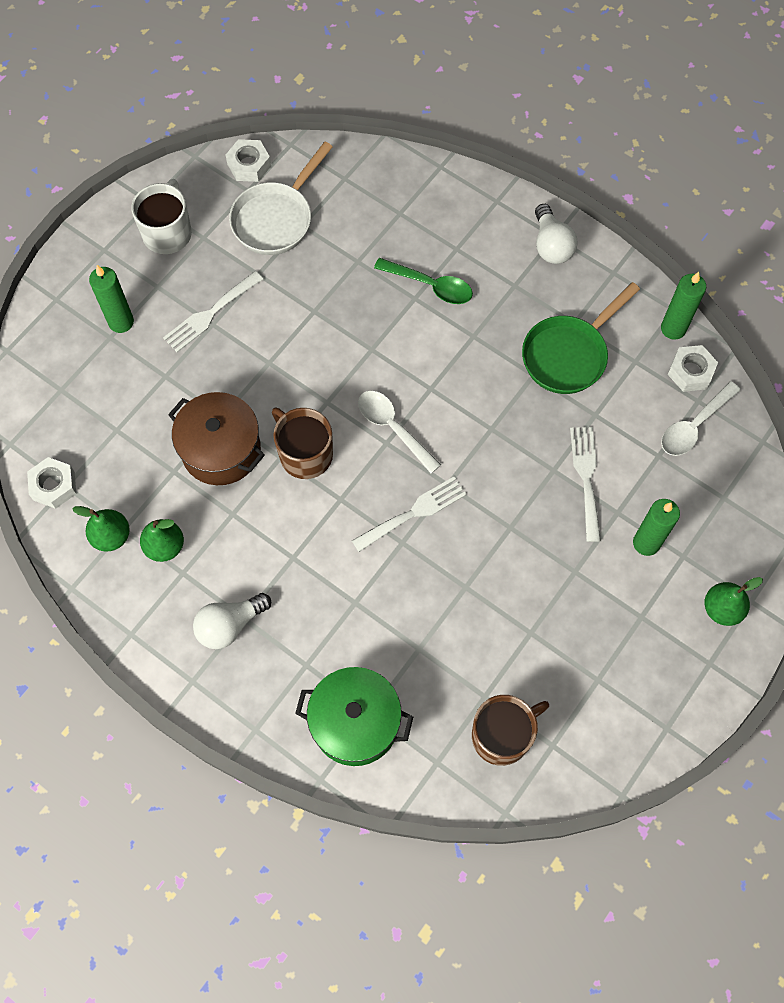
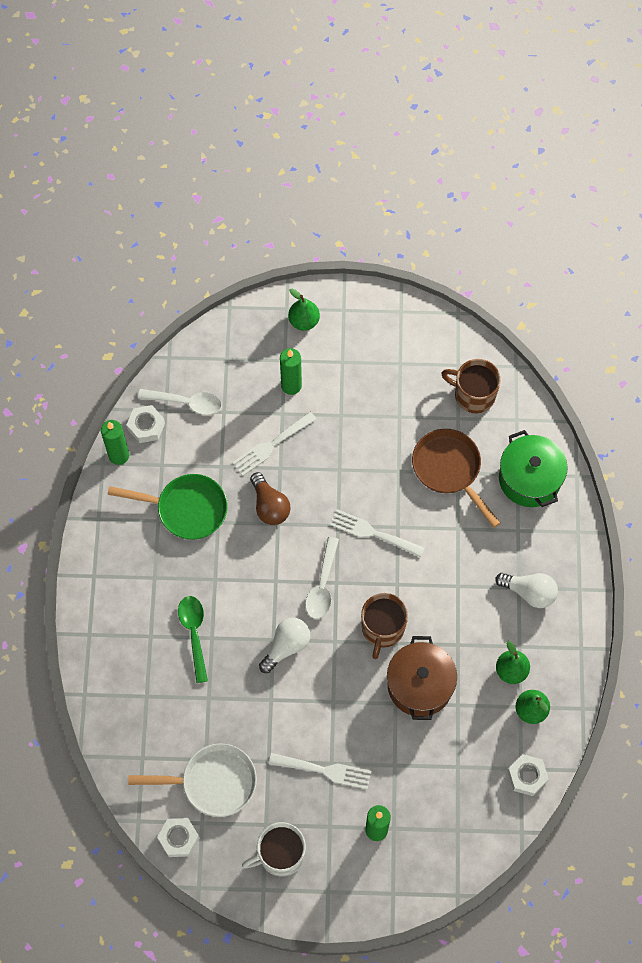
camera: 125 degrees left, 0 degrees up
(428, 641) = (449, 470): none -> brown pan
(517, 433) = (269, 506): none -> brown light bulb
(551, 245) = (103, 573): white light bulb -> white light bulb (286, 646)

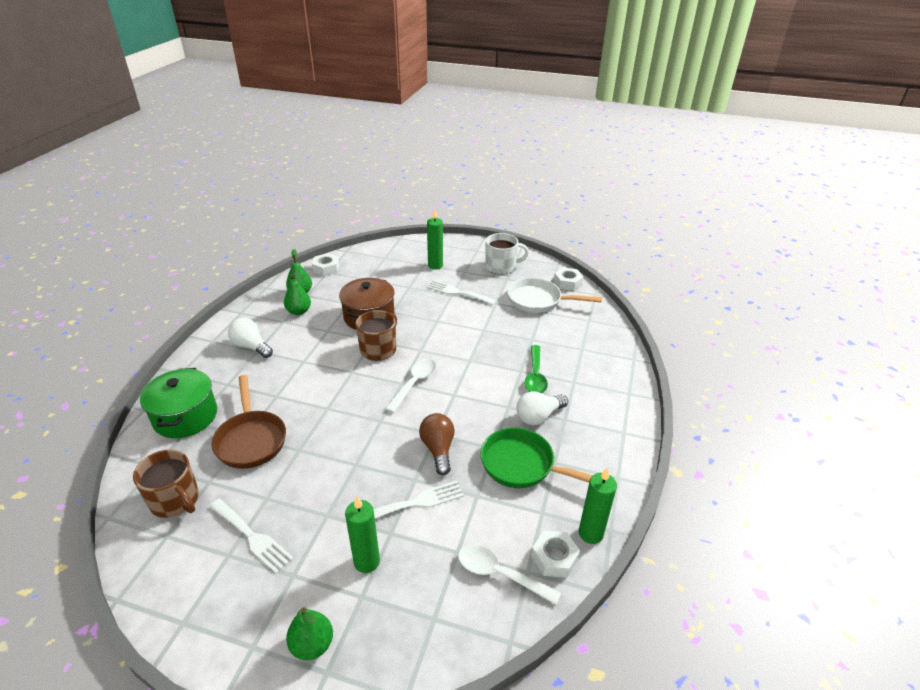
camera: 165 degrees left, 30 degrees down
(286, 646) = (460, 354): white light bulb -> white light bulb (538, 416)
(372, 533) = (352, 408): white fork -> white fork (252, 537)

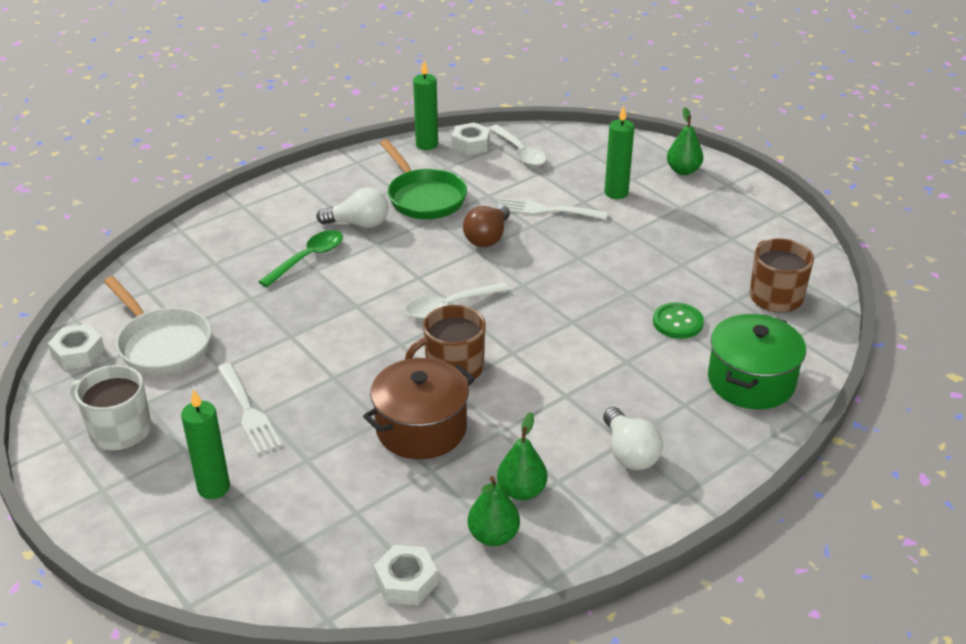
camera: 145 degrees left, 0 degrees up
(251, 439) = (677, 322): brown pan -> green button
(252, 537) = (706, 242): white fork -> none

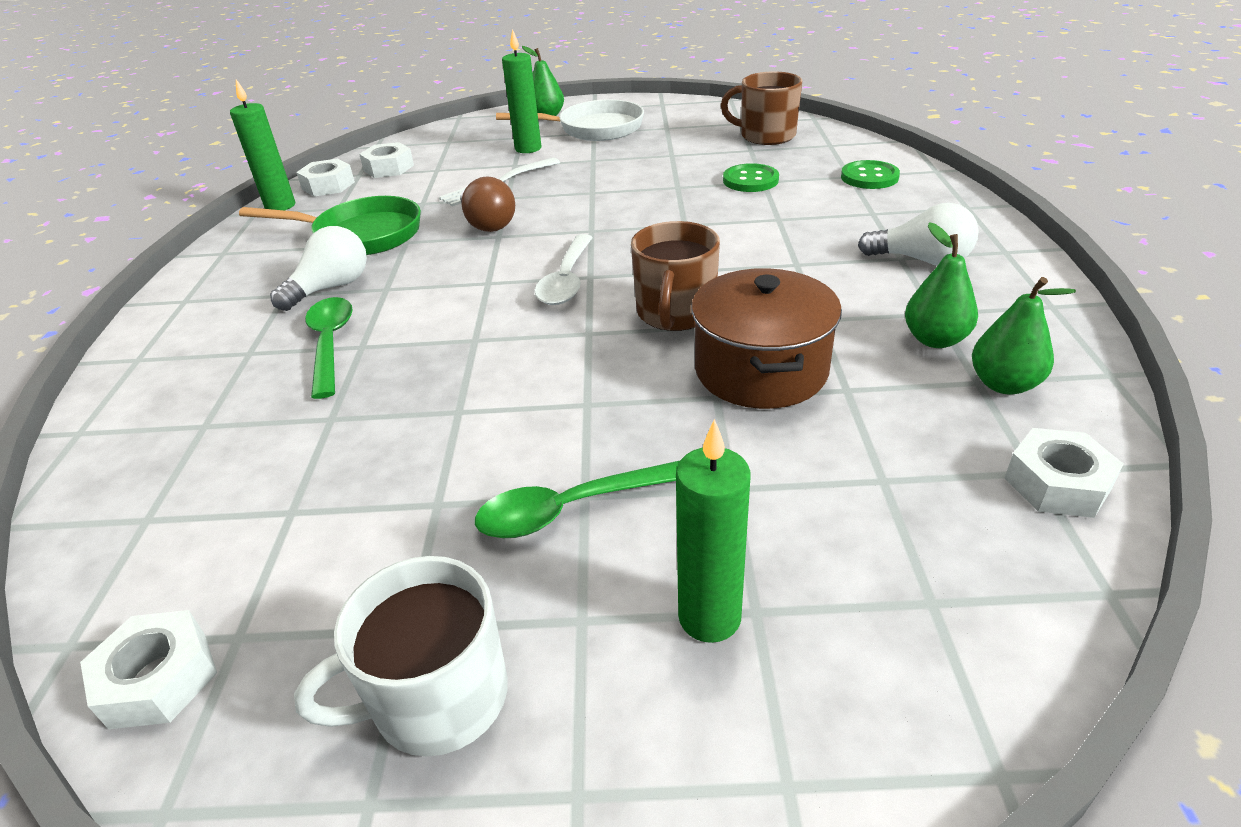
camera: 50 degrees left, 0 degrees up
(162, 344) = (295, 550): white pan -> white pan (594, 129)
(248, 412) = (569, 509): white fork -> green spoon
(520, 152) = (388, 168): white spoon -> white nut
(751, 381) = (869, 177): green pot -> green button

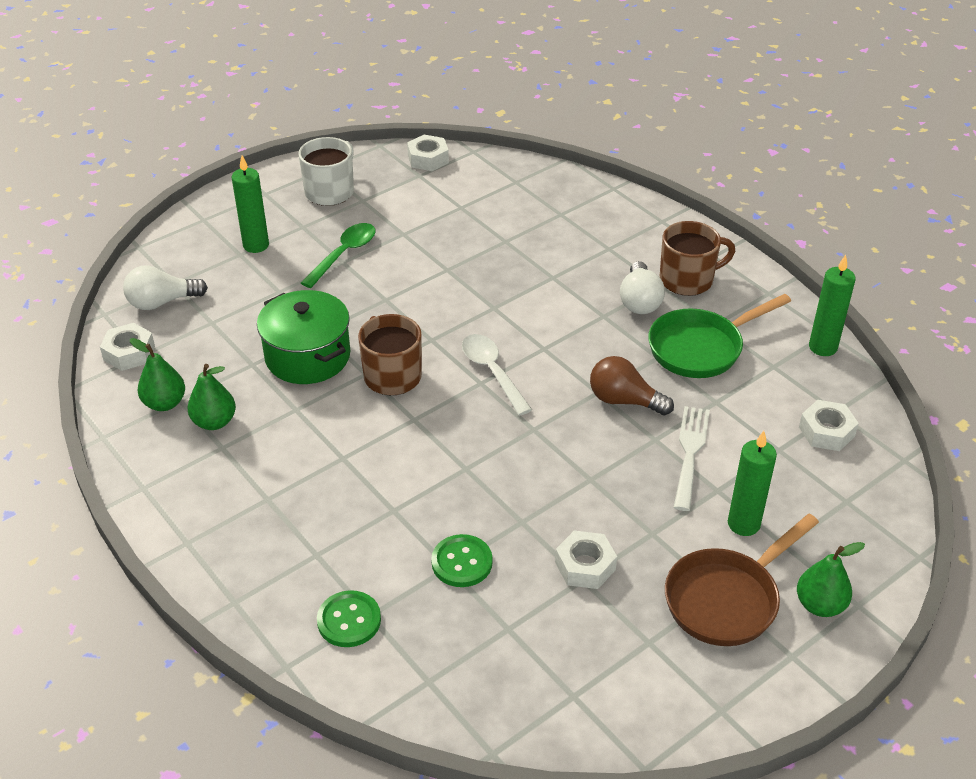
camera: 140 degrees right, 5 degrees up
(328, 185) = (833, 386): white nut -> white nut (585, 566)
(330, 344) = (572, 270): green spoon -> none
(594, 129) = (727, 599): white pan -> brown pan
(761, 370) = (307, 356): brown pot -> green pot
(766, 136) = (515, 672): brown mug -> brown mug (687, 280)
(921, 260) = (250, 501): white light bulb -> white light bulb (162, 302)

